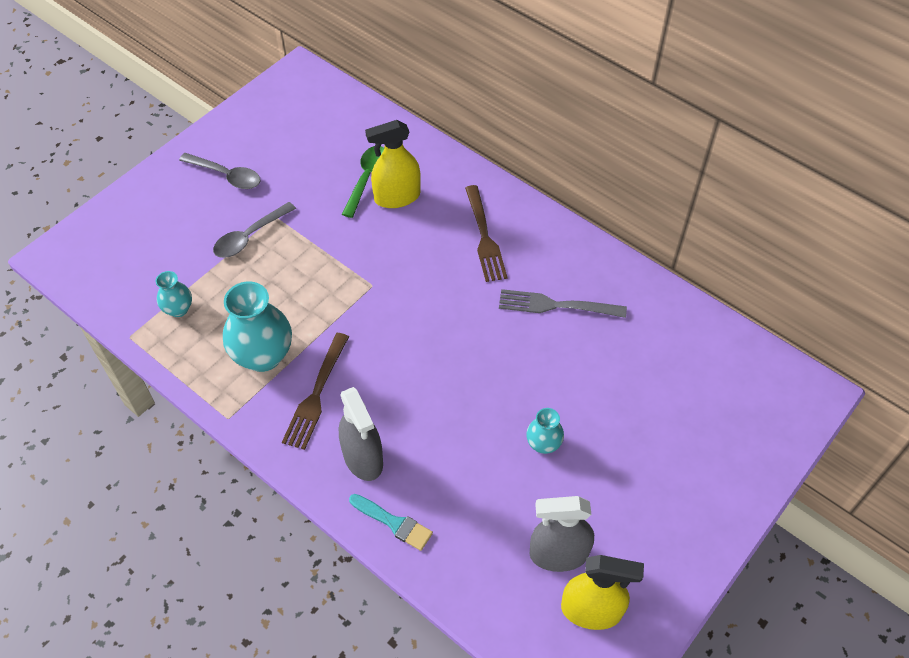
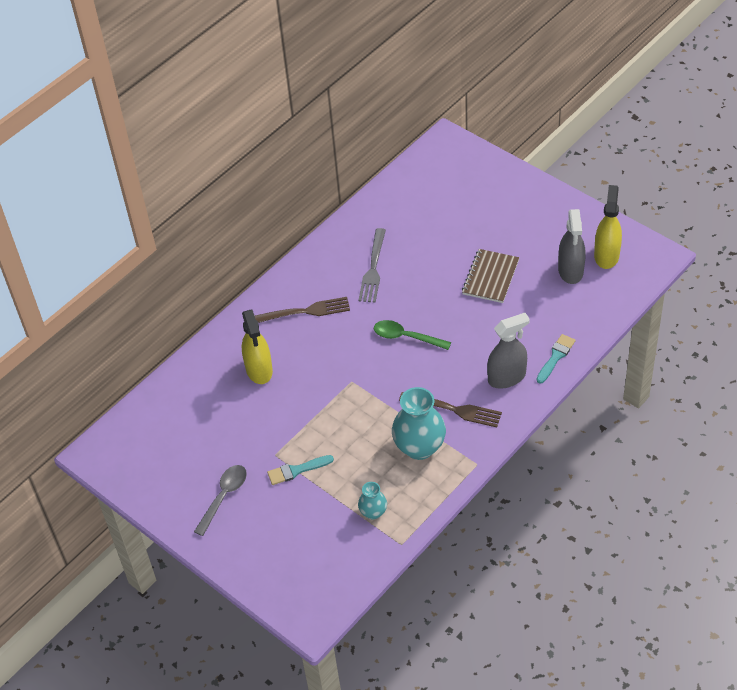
camera: 85 degrees left, 5 degrees down
(250, 236) = (296, 470): grey spoon -> turquoise brush
(367, 178) = (236, 392): green spoon -> green spoon (406, 337)
(543, 444) = (490, 277): turquoise vase -> brown notebook

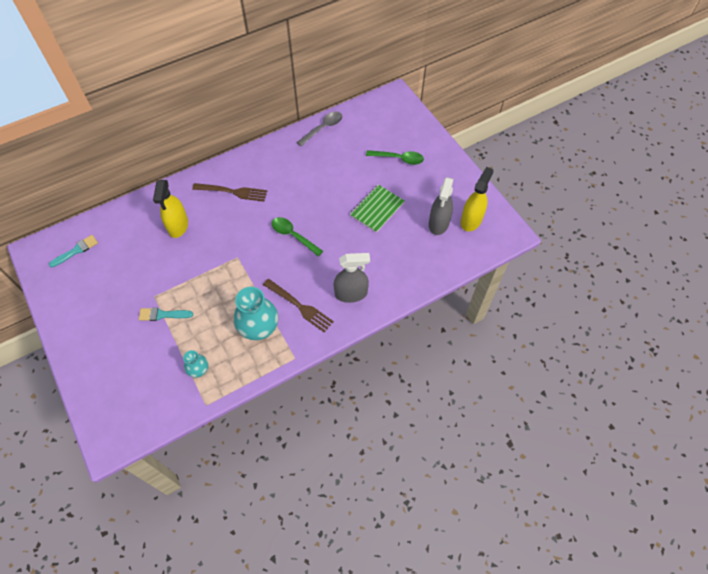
camera: 15 degrees right, 10 degrees up
(224, 497) = (101, 317): grey spoon -> grey spoon (323, 128)
(373, 269) = (296, 175): grey fork -> none
(488, 213) = (398, 159): none -> green spoon
(490, 277) = (377, 209): brown notebook -> green notebook
(556, 357) = (395, 289): turquoise brush -> turquoise brush (76, 250)

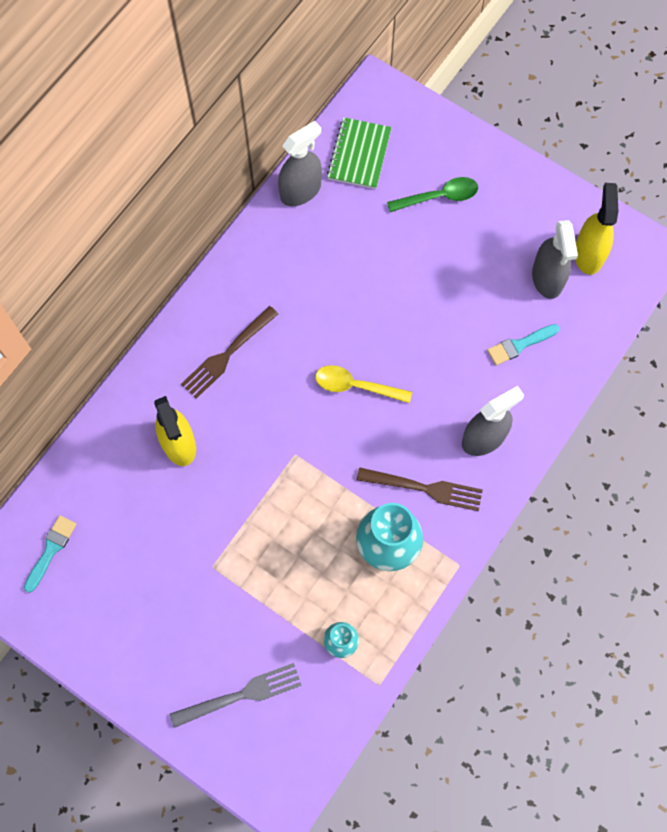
camera: 25 degrees left, 10 degrees up
(124, 373) = (241, 695): none -> grey fork
(162, 315) = (241, 588): turquoise brush -> turquoise brush (519, 345)
(233, 192) = (227, 354): brown fork -> brown fork turned 150 degrees clockwise
(293, 236) = (356, 386): green spoon -> yellow spoon
(323, 128) = (300, 191): grey spoon -> grey spray bottle
(377, 209) = (451, 292): green notebook -> green notebook (359, 154)

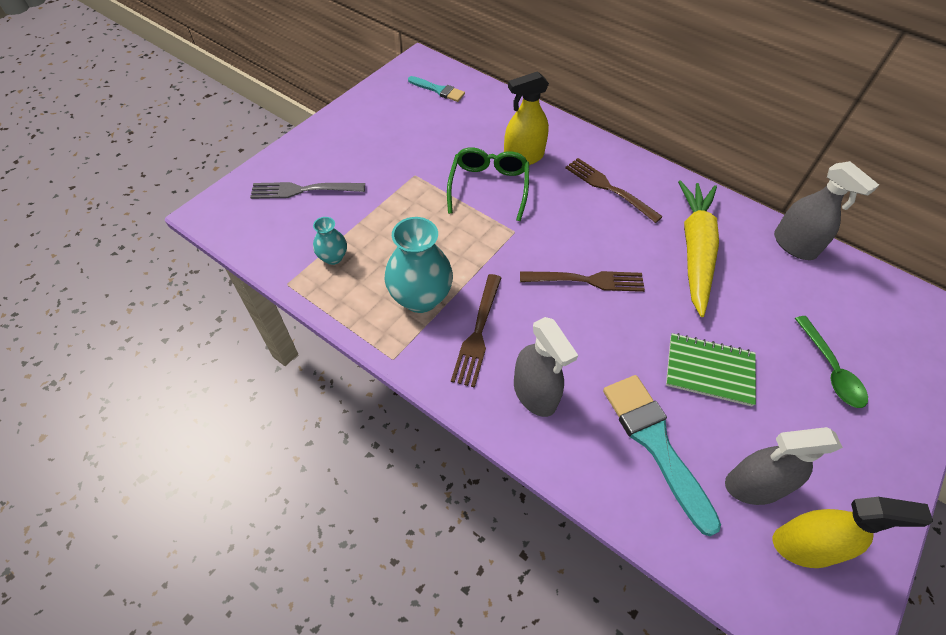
camera: 90 degrees right, 15 degrees down
(229, 482) = (489, 187): none -> green glasses
(241, 695) = (303, 190): grey fork -> grey fork turned 105 degrees clockwise
(312, 282) = (695, 250): none -> yellow carrot
(356, 386) = (587, 280): yellow spoon -> brown fork
(359, 154) = (856, 296): green notebook -> green notebook (709, 370)
(519, 345) = (655, 443): turquoise brush -> turquoise brush, size x1.78

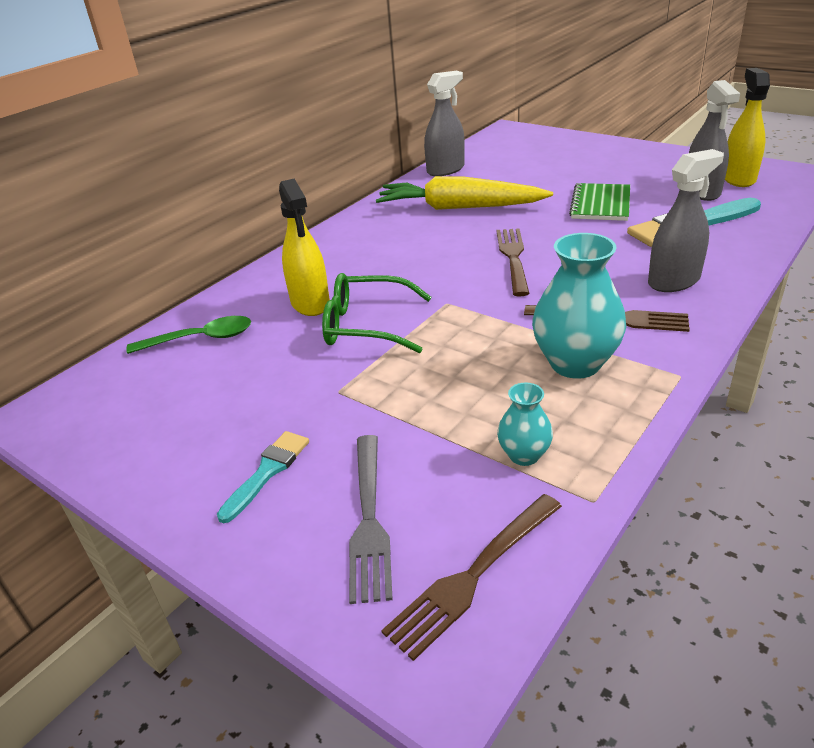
camera: 85 degrees left, 20 degrees down
(438, 90) = (132, 386): turquoise brush -> turquoise brush (267, 471)
(609, 188) = (371, 248): brown fork -> brown fork (473, 575)
(830, 369) = (576, 164): green spoon -> green spoon (200, 339)

